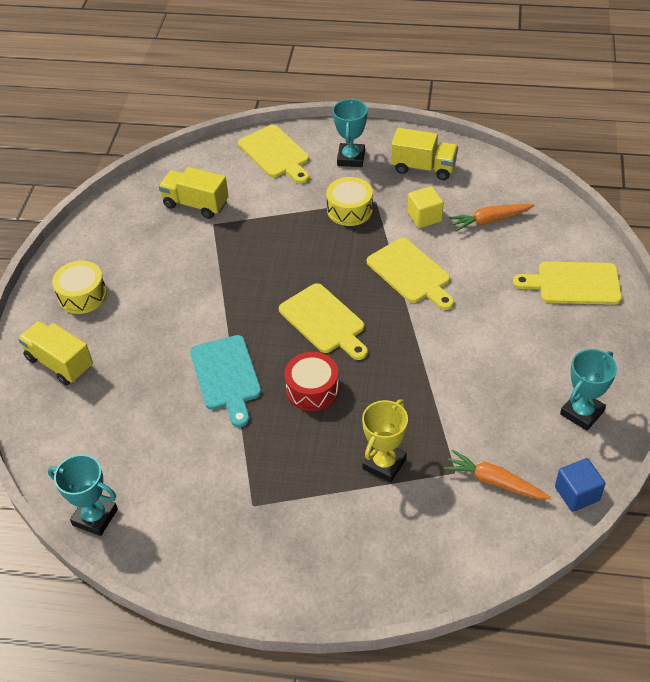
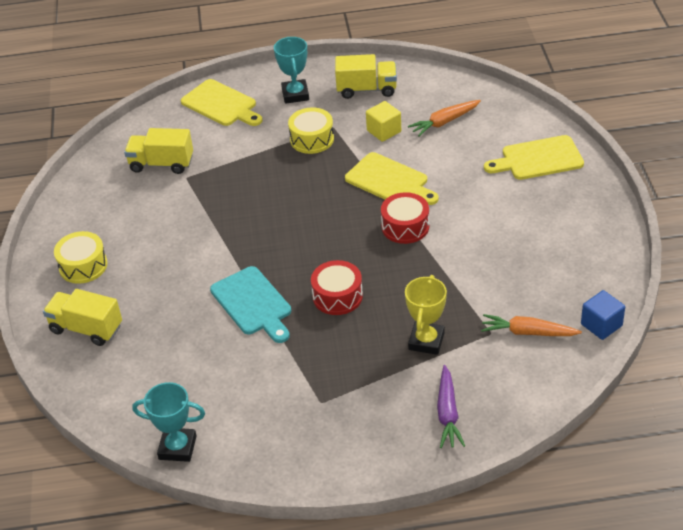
camera: 15 degrees left, 5 degrees down
(324, 321) = (325, 238): yellow cutting board -> none
(377, 554) = (448, 413): none -> purple carrot
(408, 328) = (405, 227): none -> red drum
(582, 413) = (582, 261): turquoise trophy -> none

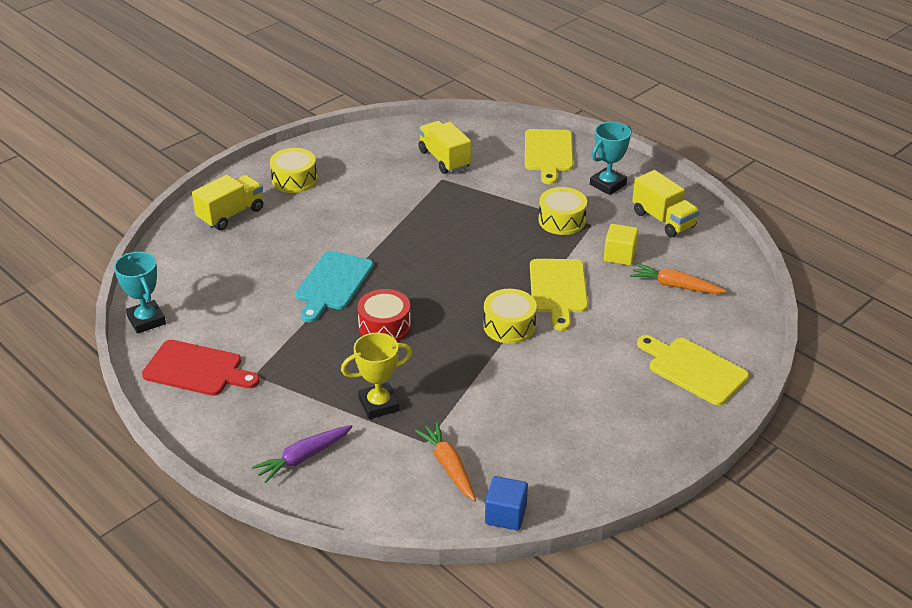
camera: 50 degrees right, 5 degrees down
(86, 329) = (231, 214): yellow truck -> yellow truck turned 60 degrees clockwise
(279, 438) = (197, 369): none -> red cutting board
(405, 227) = (509, 326): red drum -> yellow drum

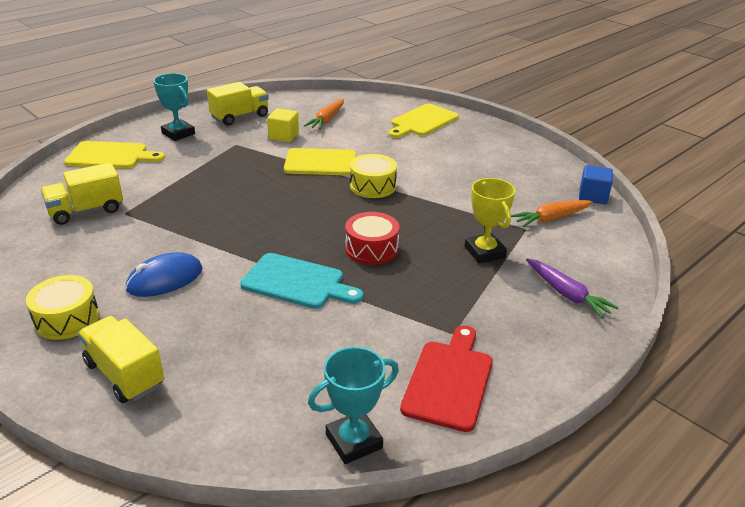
camera: 90 degrees left, 5 degrees down
(341, 215) = (165, 279): none -> blue mouse
(562, 220) = (225, 156): yellow drum -> none

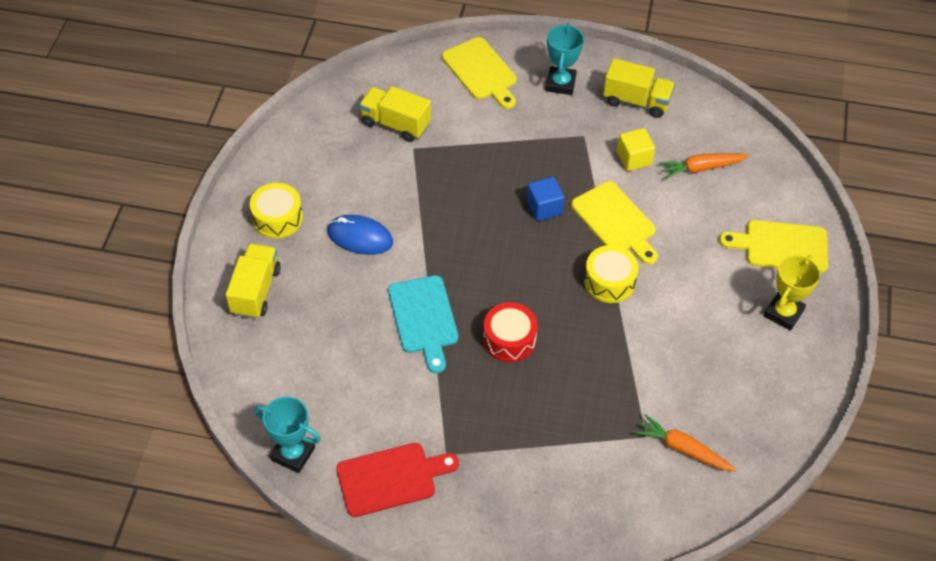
camera: 55 degrees right, 20 degrees up
(485, 252) = (577, 422): yellow trophy -> yellow trophy (783, 313)
(567, 294) = (564, 511): purple carrot -> none
(593, 196) = (761, 467): blue cube -> blue cube (544, 208)

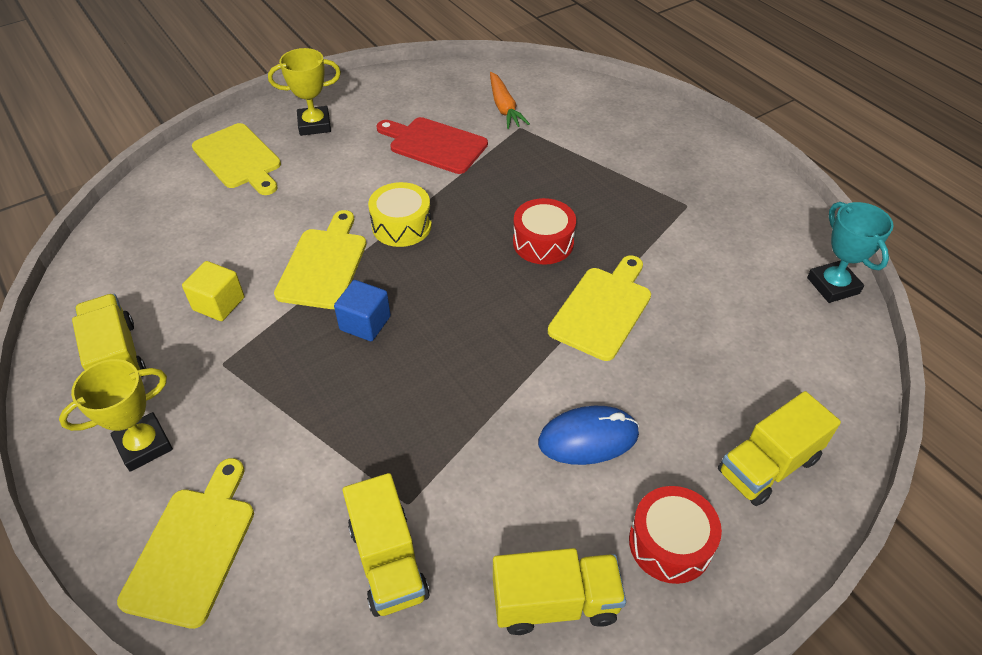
camera: 135 degrees left, 5 degrees down
(277, 218) = (670, 543): yellow drum -> red drum
(309, 160) = (555, 602): none -> yellow truck
(360, 237) = (588, 438): blue mouse -> blue mouse turned 75 degrees counterclockwise
(391, 479) = (752, 217): red cutting board -> red cutting board (434, 144)
(423, 319) = (603, 309): turquoise cutting board -> yellow cutting board
(561, 83) = (144, 445): turquoise trophy -> yellow trophy
(701, 168) = (184, 251): orange carrot -> none

